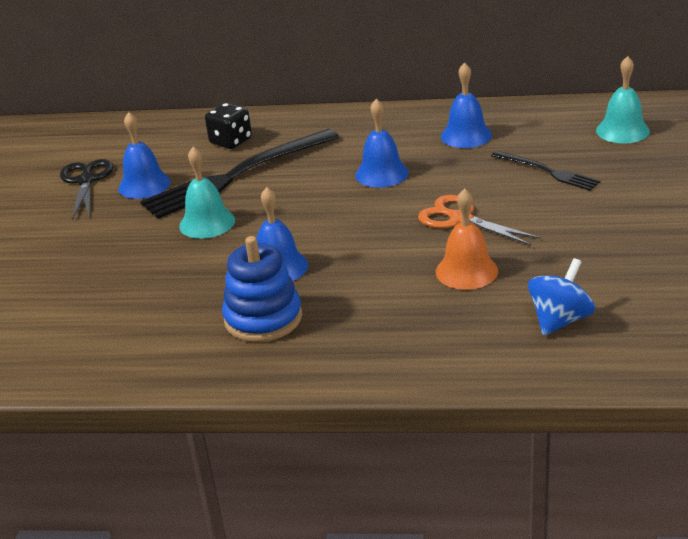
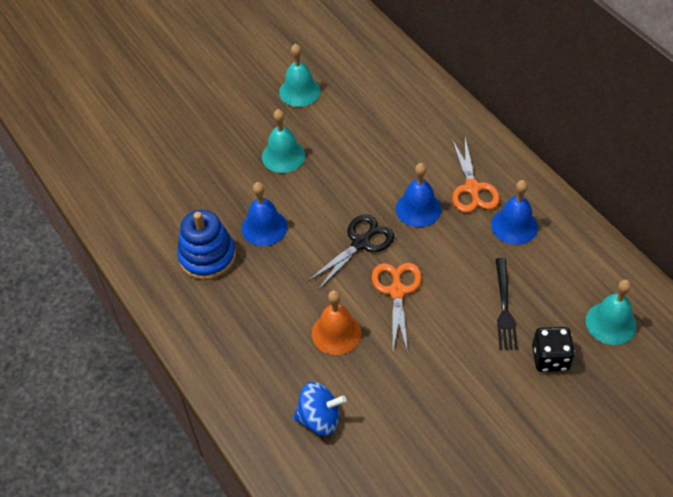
camera: 50 degrees right, 20 degrees up
(86, 181) = (280, 59): black scissors -> black scissors (361, 243)
(144, 185) = (299, 91): blue bell -> turquoise bell
(231, 141) = (389, 96): black dice -> black dice (550, 358)
(237, 175) = (349, 131): black fork -> none
(397, 140) = (472, 188): none -> orange scissors

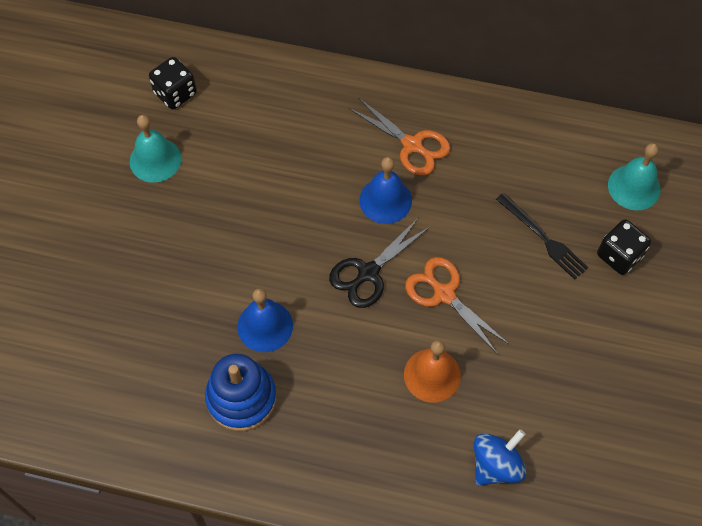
camera: 45 degrees left, 10 degrees up
(283, 156) = (208, 239): turquoise bell -> none
(351, 62) = (175, 93): none -> black dice
(361, 243) = (368, 273): black scissors -> black scissors turned 135 degrees counterclockwise
(514, 225) = (480, 155): blue bell -> none

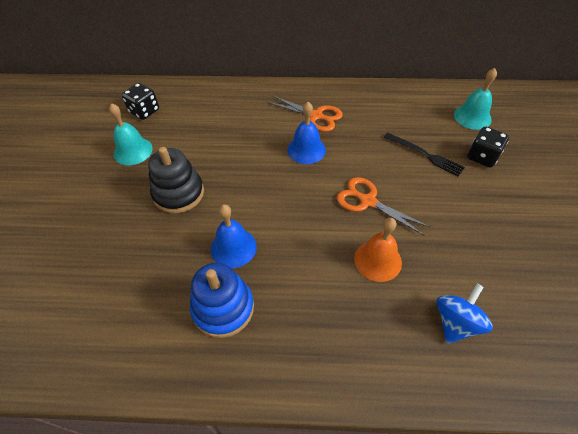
camera: 10 degrees left, 10 degrees down
(208, 237) = (178, 193): none -> black stacking toy
(368, 273) = (306, 197): black scissors -> none

